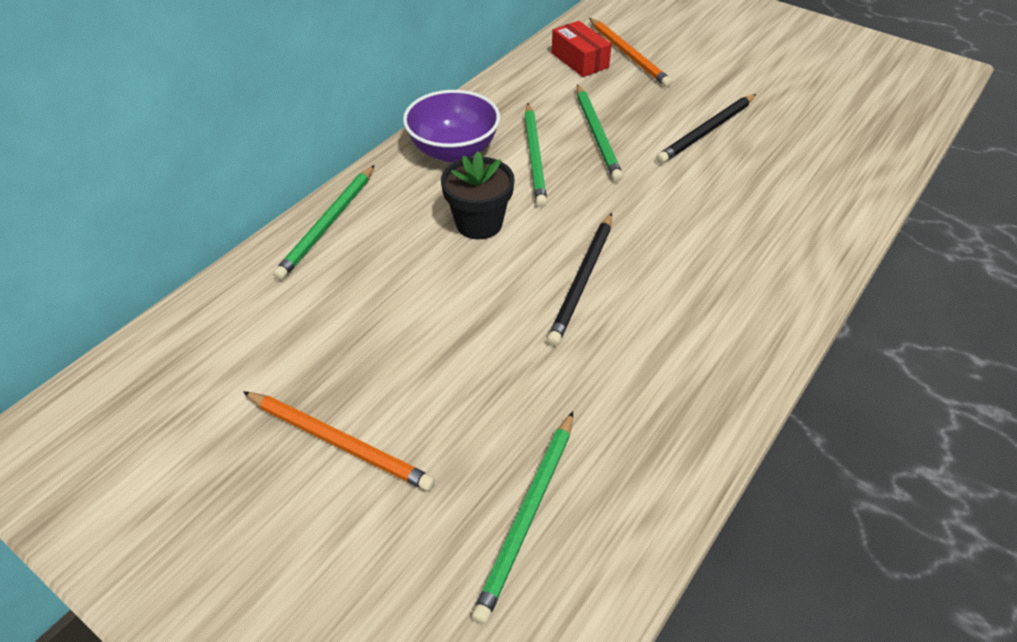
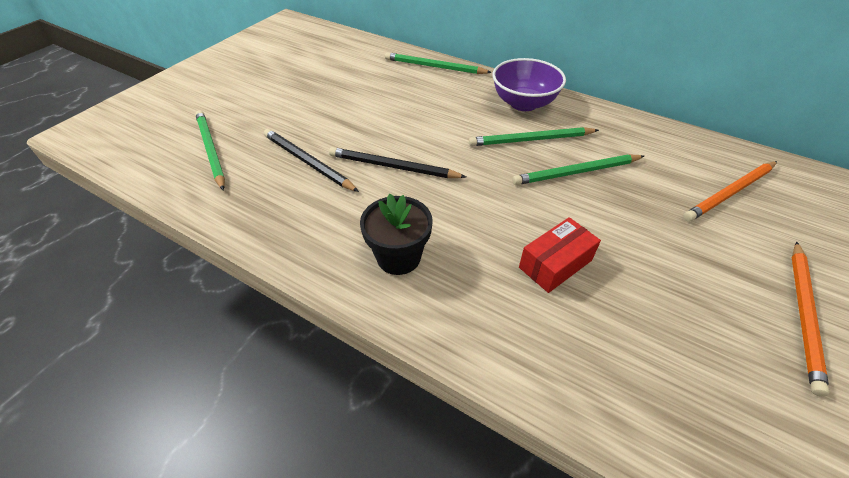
camera: 85 degrees right, 0 degrees up
(338, 442) = (273, 89): orange pencil -> orange pencil (803, 314)
(479, 223) = (446, 119): black flower pot -> black flower pot (398, 257)
(528, 514) = (211, 150): green pencil -> green pencil turned 45 degrees clockwise
(580, 60) = (694, 160): red box -> red box (555, 264)
(707, 131) = (619, 248): black pencil -> black pencil (308, 162)

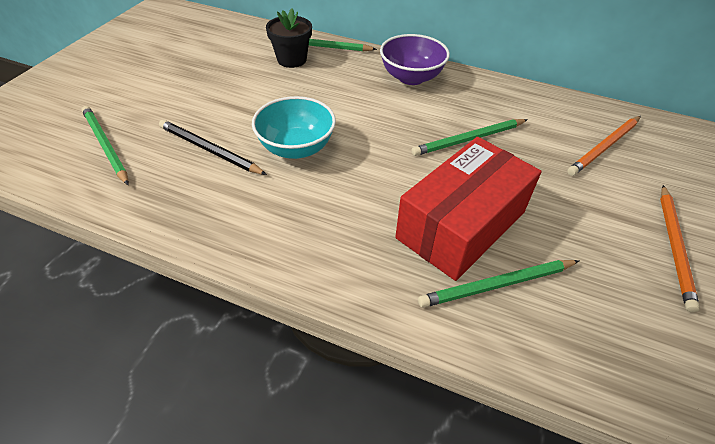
camera: 10 degrees left, 0 degrees up
(393, 167) = (296, 148): black pencil -> turquoise bowl
(398, 257) = (316, 233): black flower pot -> black flower pot (292, 60)
(531, 140) = (423, 112): green pencil -> green pencil (497, 285)
(555, 264) = (461, 225): red box -> red box, size x2.01

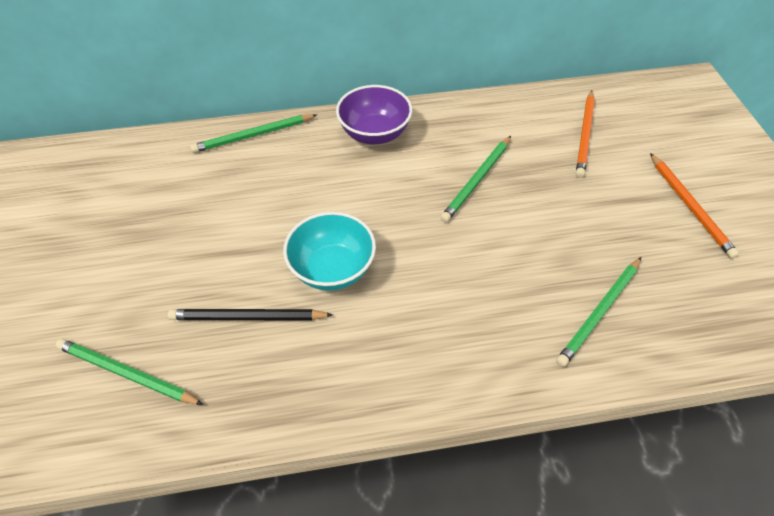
camera: 30 degrees left, 5 degrees up
(292, 60) = (237, 166): black flower pot -> none
(461, 225) = (534, 272): red box -> none

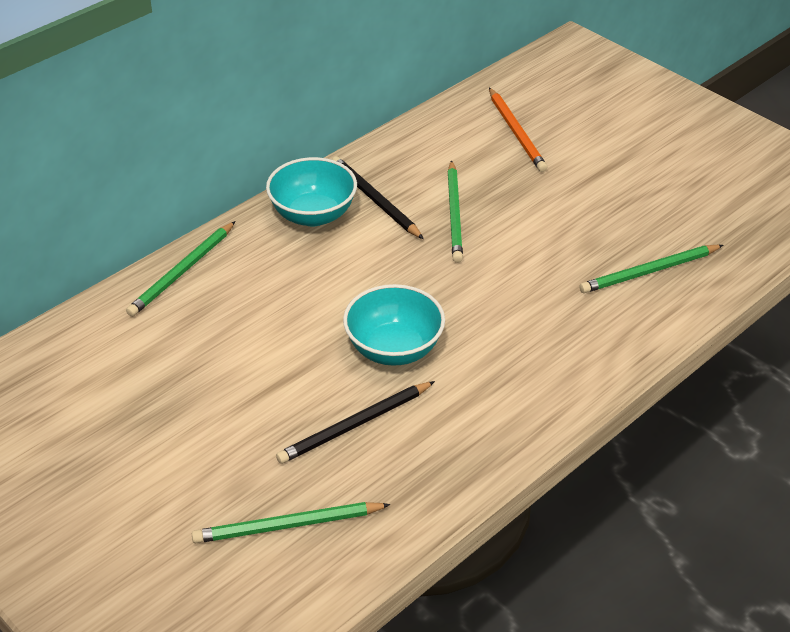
camera: 35 degrees left, 10 degrees down
(374, 134) = (313, 215): purple bowl -> turquoise bowl
(428, 142) = (375, 200): none -> black pencil
(600, 312) = (650, 271): green pencil -> green pencil turned 60 degrees clockwise
(689, 206) = (652, 156): orange pencil -> none

